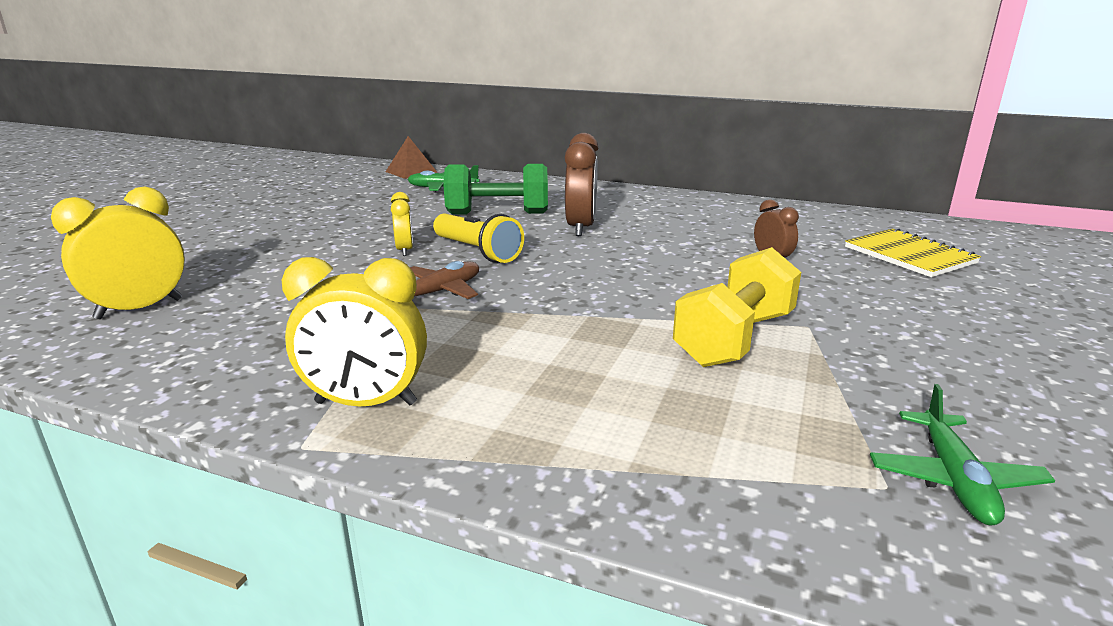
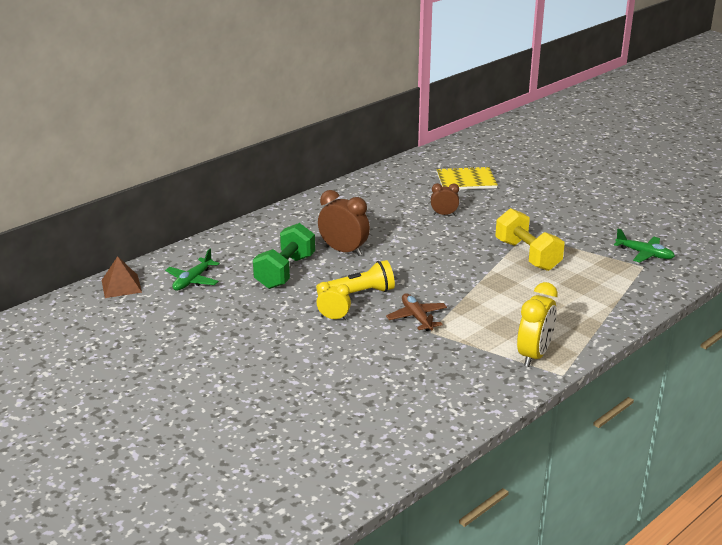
camera: 65 degrees left, 5 degrees up
(139, 309) = (367, 422): yellow clock -> none

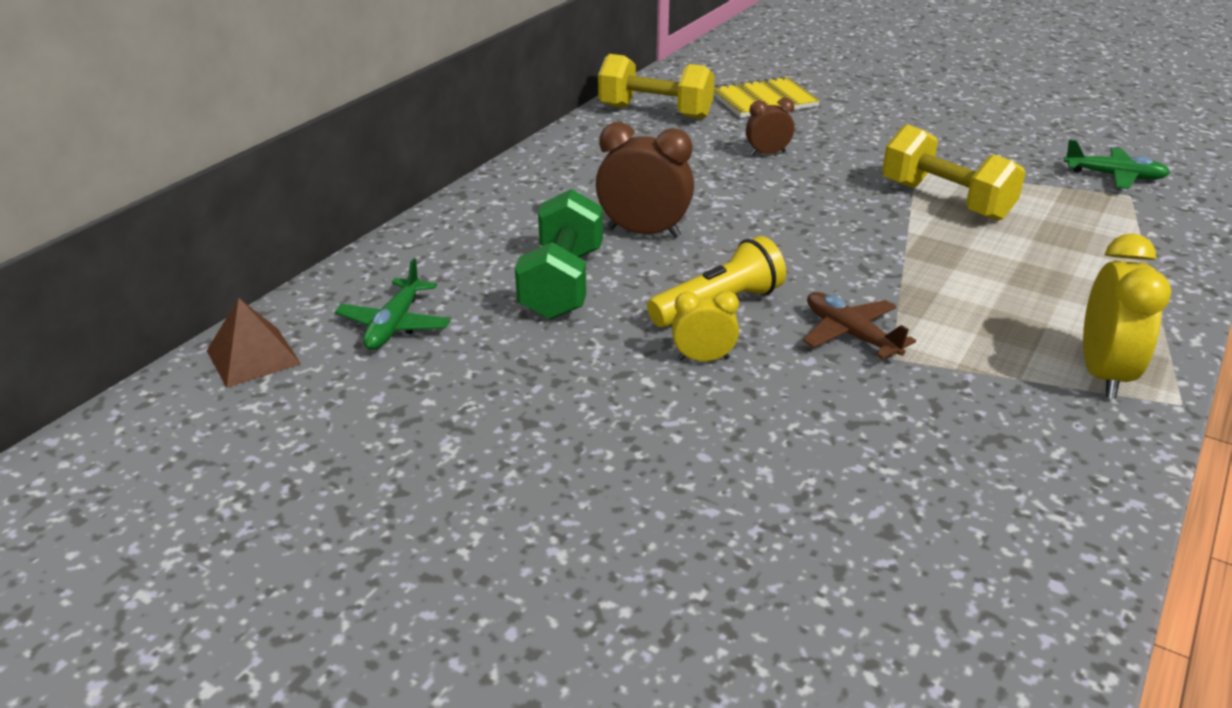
camera: 15 degrees left, 5 degrees up
(395, 180) = (655, 112): none -> yellow dumbbell

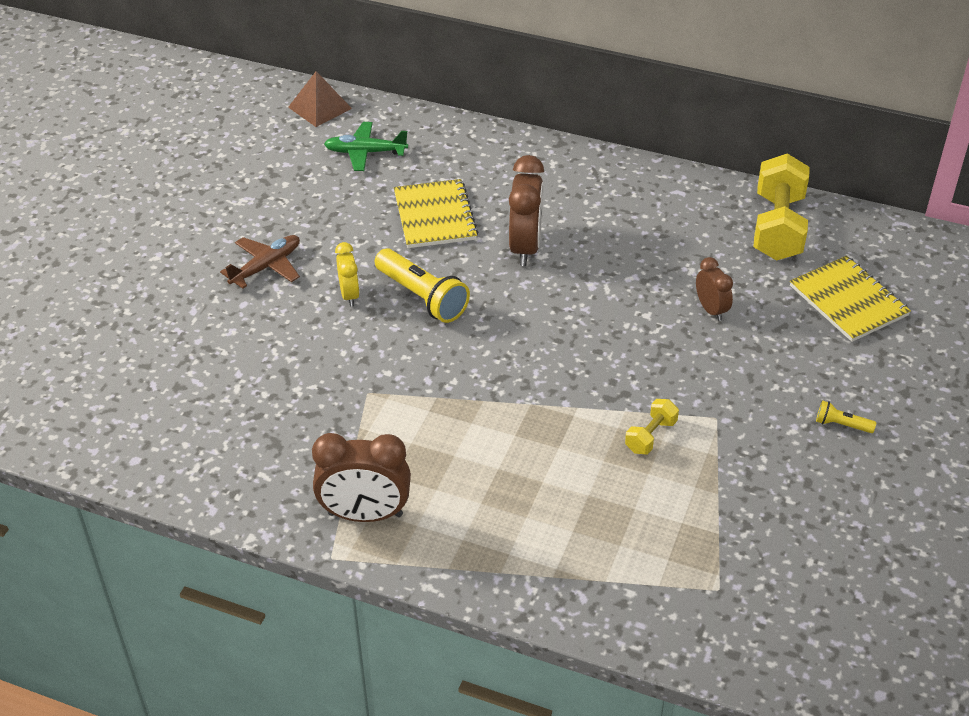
camera: 80 degrees right, 10 degrees up
(562, 283) = (435, 216): green dumbbell -> yellow notebook
(850, 334) = (395, 369): brown plane -> brown plane (266, 266)
(920, 124) = (841, 425): none -> yellow flashlight
(945, 200) = (651, 436): yellow dumbbell -> yellow dumbbell, size x0.48
(1103, 374) = (365, 514): yellow clock -> brown clock
(1114, 176) = (764, 583): green plane -> none

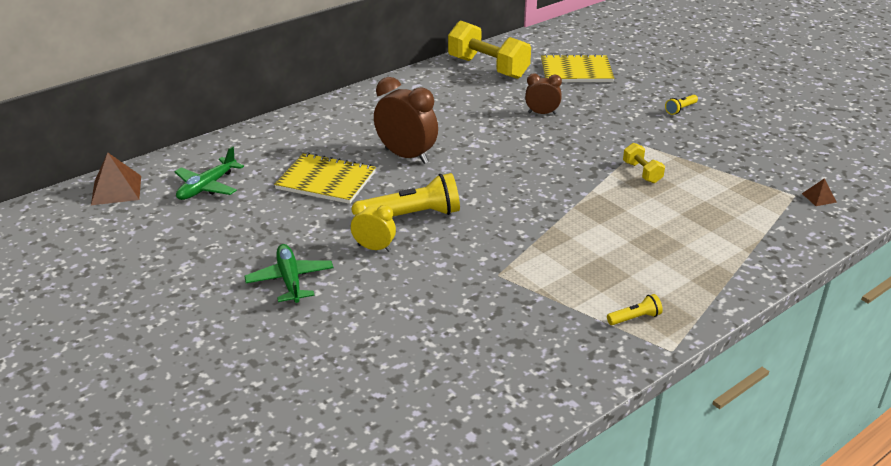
camera: 60 degrees left, 10 degrees down
(266, 266) = (290, 280): brown plane -> green plane
(365, 514) = (635, 318): brown clock -> yellow flashlight
(732, 614) = (819, 197): none -> brown pyramid

